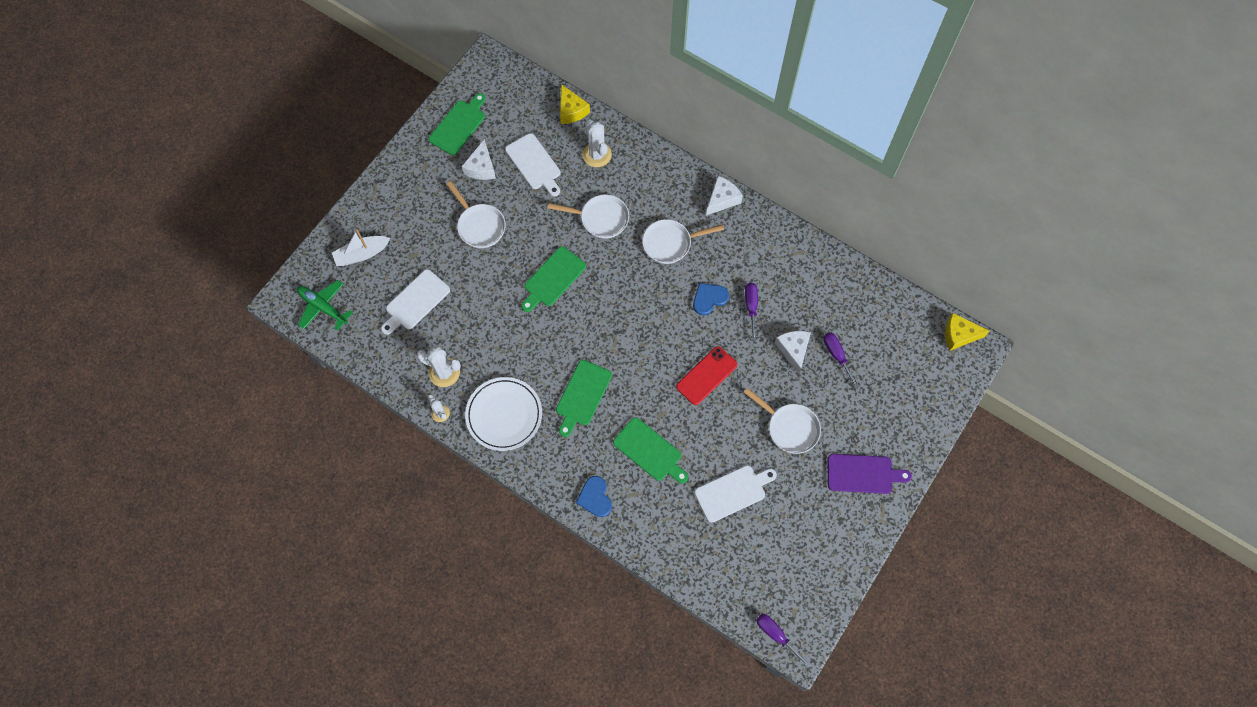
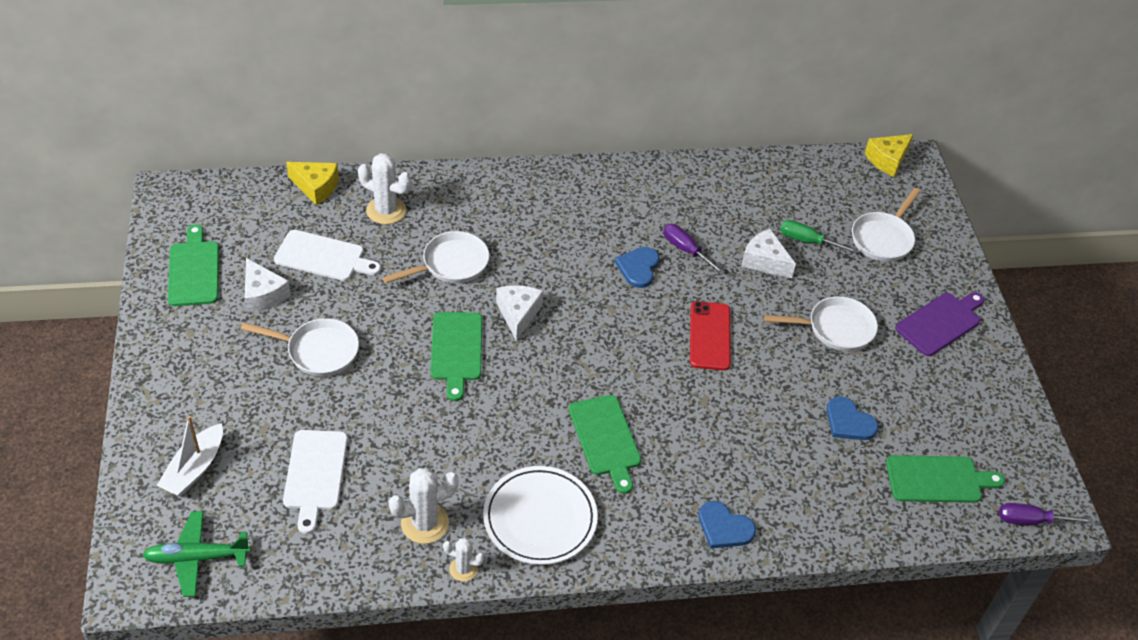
camera: 45 degrees left, 20 degrees down
(650, 451) = (730, 442): green cutting board -> green cutting board (938, 479)
(670, 243) = (547, 243): white pan -> white pan (883, 238)
(722, 199) = (558, 177): white cheese -> white cheese (518, 314)
(733, 492) = (849, 422): white cutting board -> blue heart
(836, 356) = (807, 241): purple screwdriver -> green screwdriver

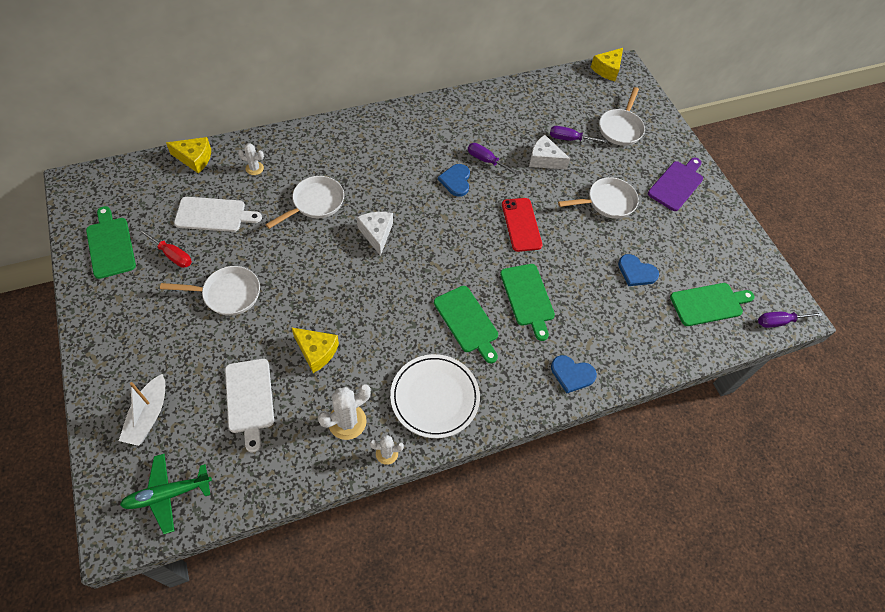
camera: 15 degrees left, 10 degrees up
(263, 295) = (172, 255): white cheese -> red screwdriver
(386, 210) = (254, 168): white cactus -> white cactus, size x0.58
(408, 437) = (316, 351): none -> yellow cheese
(456, 350) = (336, 272): green cutting board -> green cutting board (528, 297)
(807, 241) = (569, 139): green screwdriver -> purple screwdriver

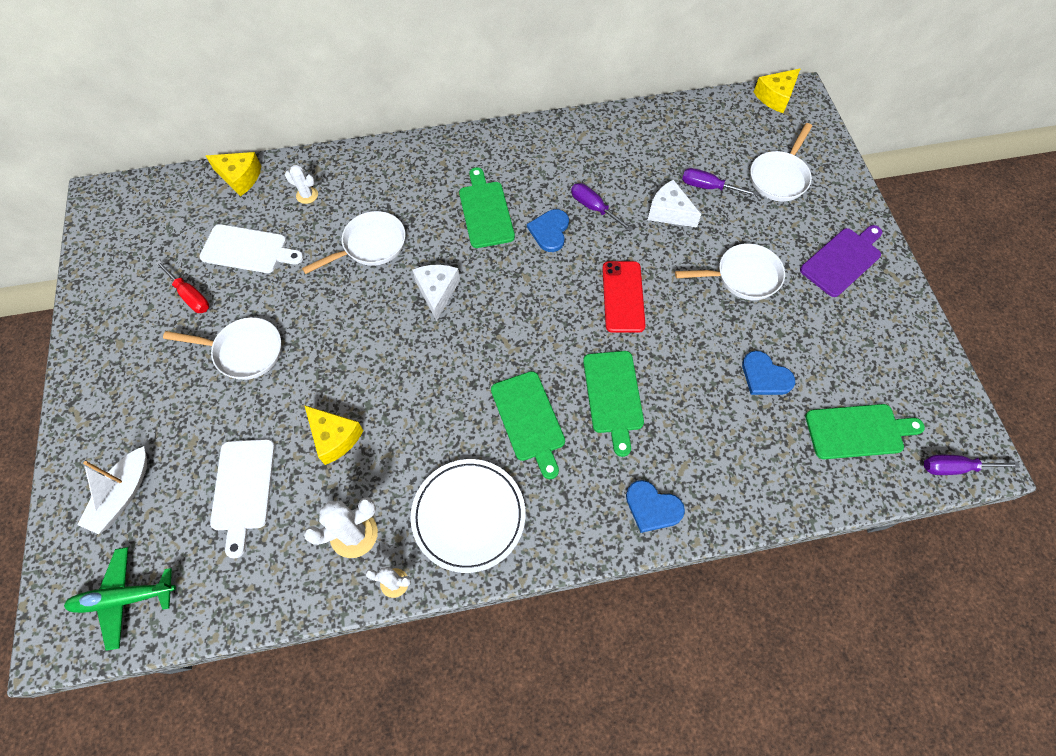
camera: 15 degrees right, 5 degrees up
(110, 245) = (123, 276): green cutting board -> green cutting board (485, 211)

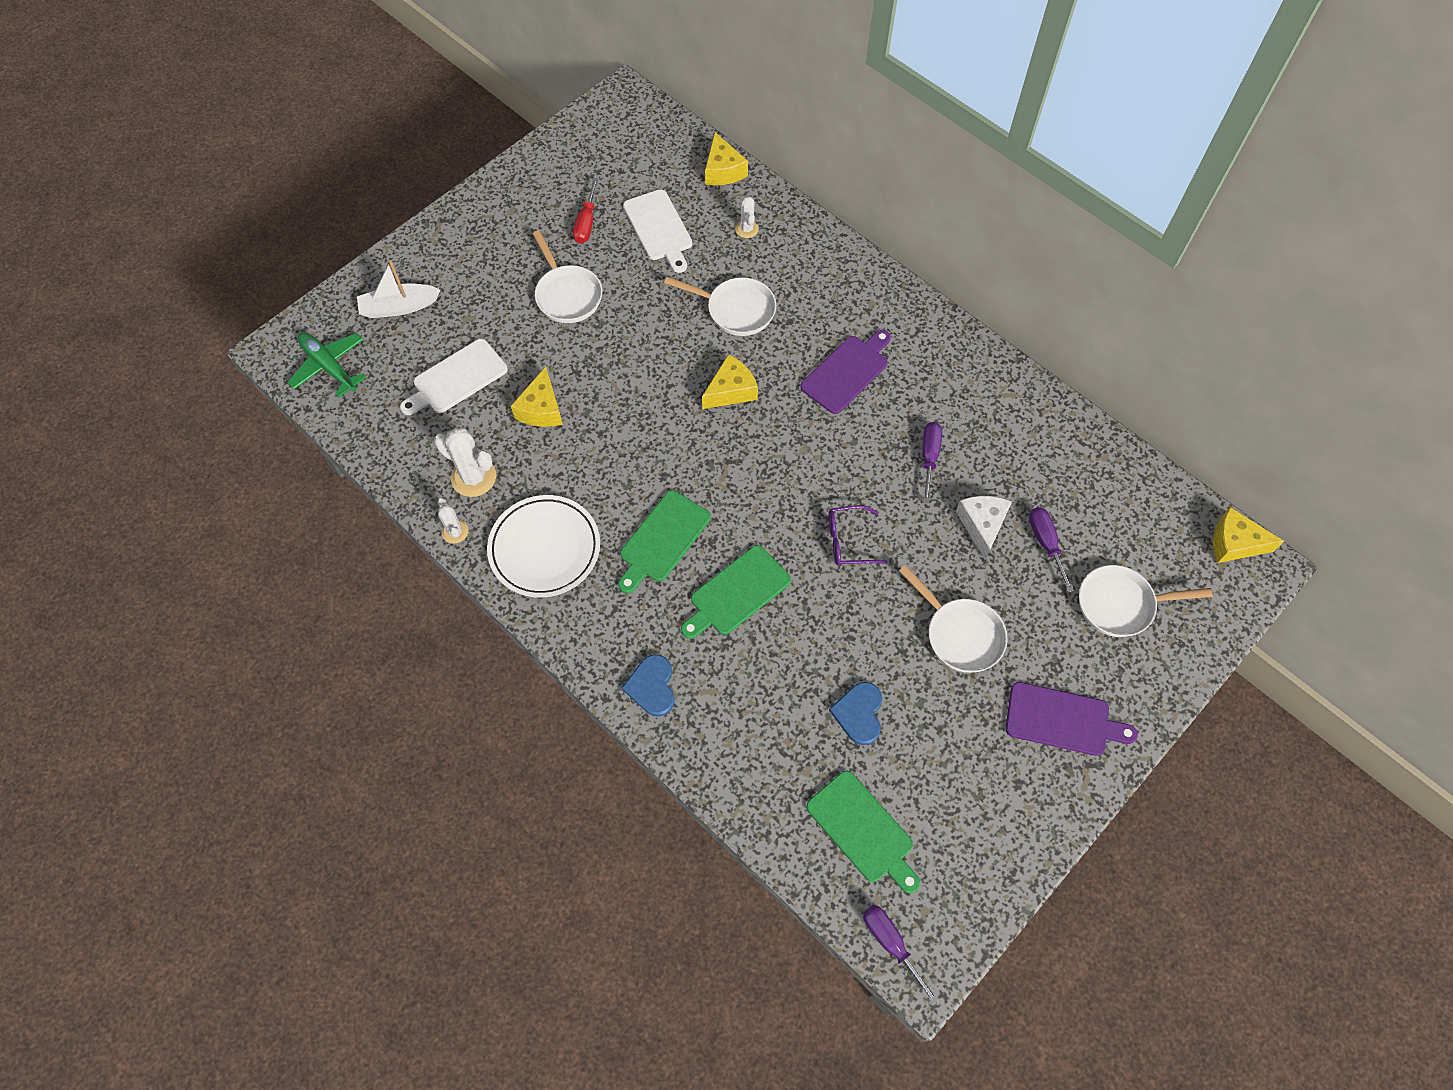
camera: 55 degrees right, 0 degrees up
(437, 292) = (731, 390): white cheese -> yellow cheese
(485, 211) = (847, 372): green cutting board -> purple cutting board
(550, 231) = (870, 437): blue heart -> none
(623, 297) = (848, 541): red phone -> purple glasses

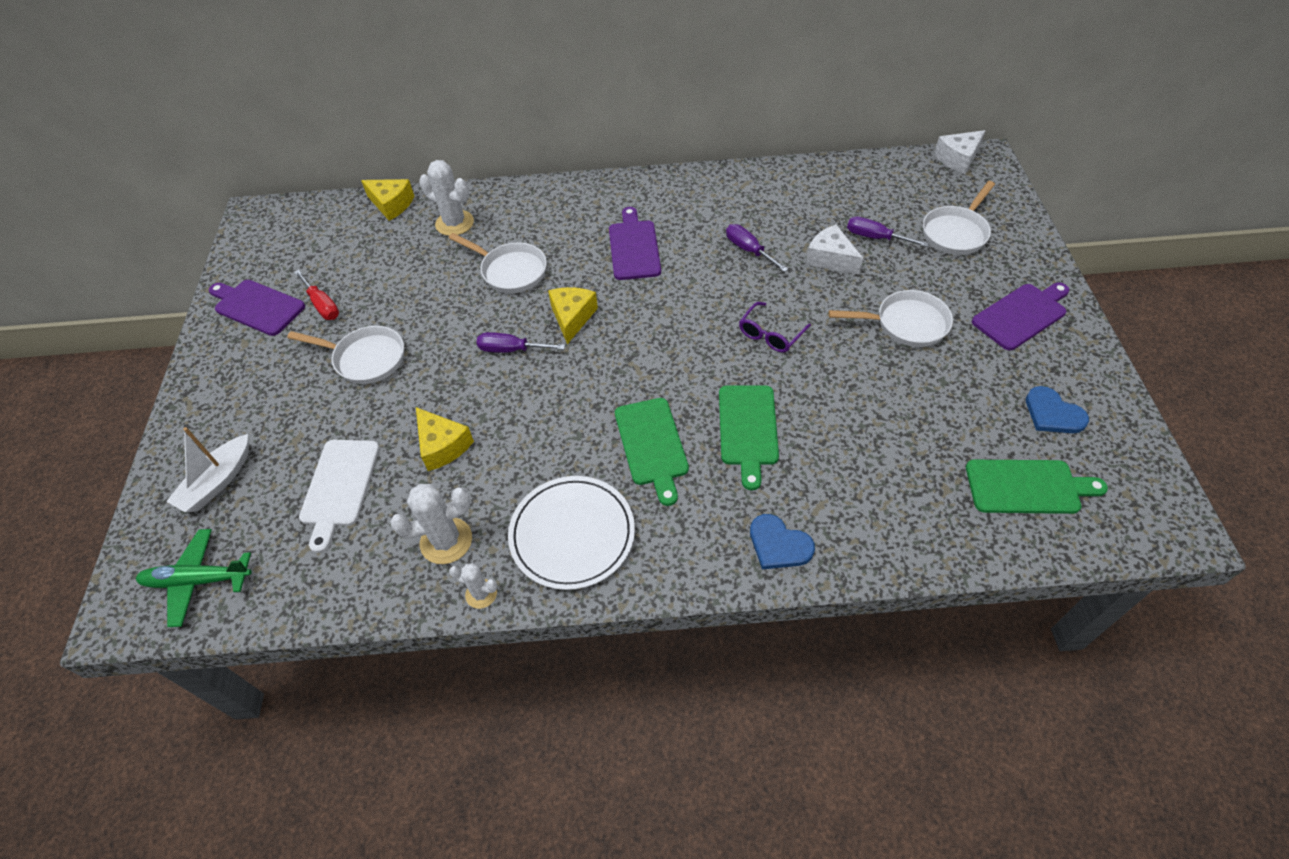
camera: 45 degrees left, 10 degrees down
(547, 185) = (257, 306): none -> purple cutting board
(659, 228) = (387, 268): white cutting board -> none
(736, 310) = (510, 271): white pan -> white pan turned 60 degrees clockwise
(747, 229) = (454, 223): white cactus -> white cactus, size x1.72
(859, 713) = (922, 423): blue heart -> blue heart (1053, 413)
(891, 943) = (1143, 535): purple screwdriver -> purple screwdriver (511, 350)
(1234, 543) = (958, 159): yellow cheese -> white cheese

